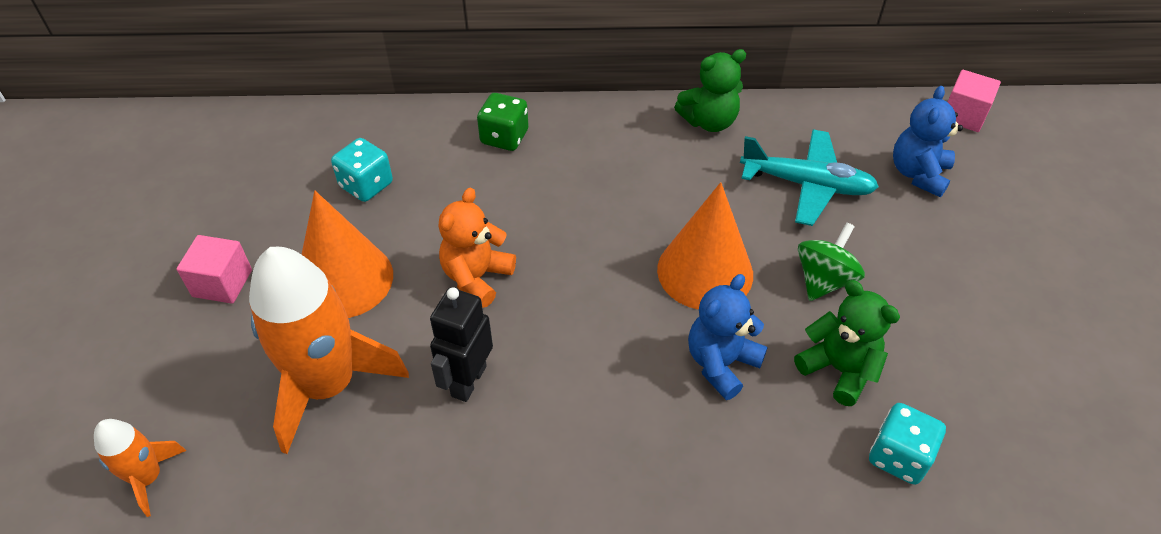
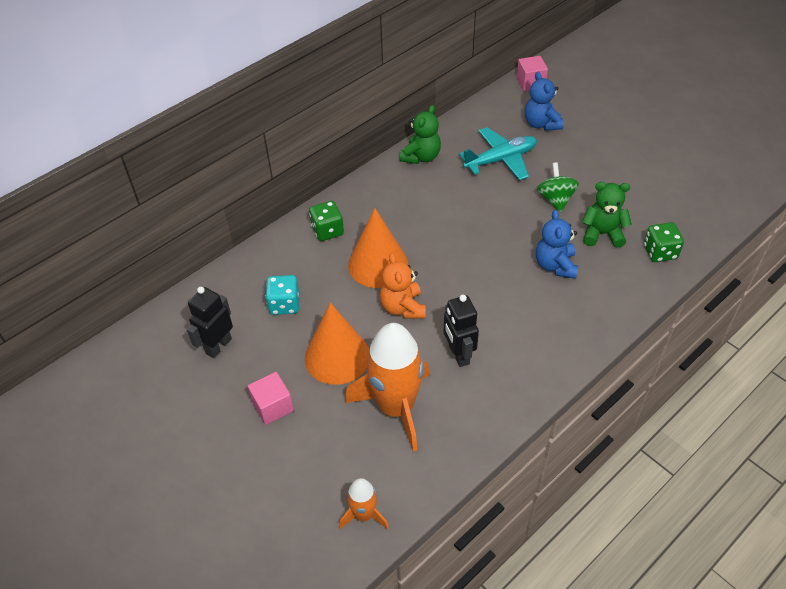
camera: 40 degrees left, 0 degrees up
(257, 182) = (218, 346): none -> black robot
(705, 271) = (503, 230): orange cone -> orange cone (378, 264)
(898, 456) = (660, 252): turquoise dice -> green dice

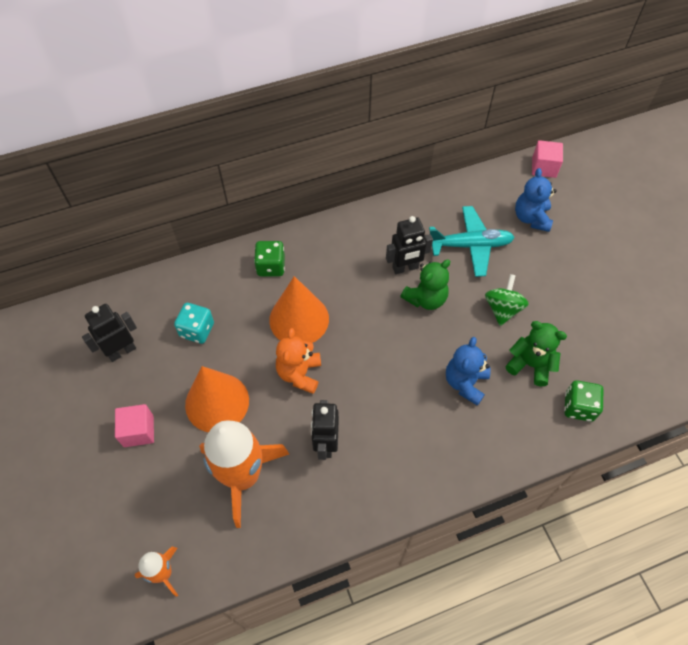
camera: 20 degrees right, 10 degrees up
(421, 157) = (395, 216): green teddy bear -> green teddy bear (425, 298)
(453, 194) = (405, 268): none -> black robot

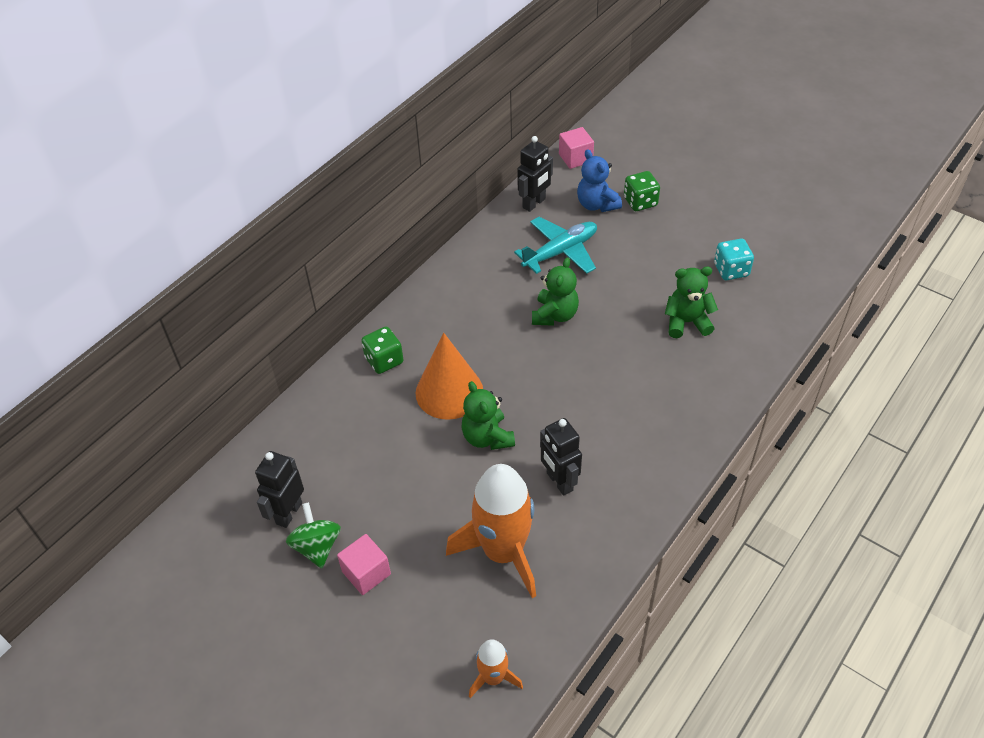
camera: 30 degrees left, 10 degrees down
(197, 330) = (354, 453): turquoise dice -> turquoise dice (731, 270)
(217, 402) = (426, 504): orange cone -> none
(299, 373) = (487, 437): orange teddy bear -> green teddy bear
(405, 268) = (516, 299): black robot -> black robot (534, 203)
(465, 383) = (643, 365): blue teddy bear -> none
(502, 309) = (629, 290): green spinning top -> green spinning top (317, 546)
(578, 407) = (751, 335): green dice -> green dice (640, 202)

